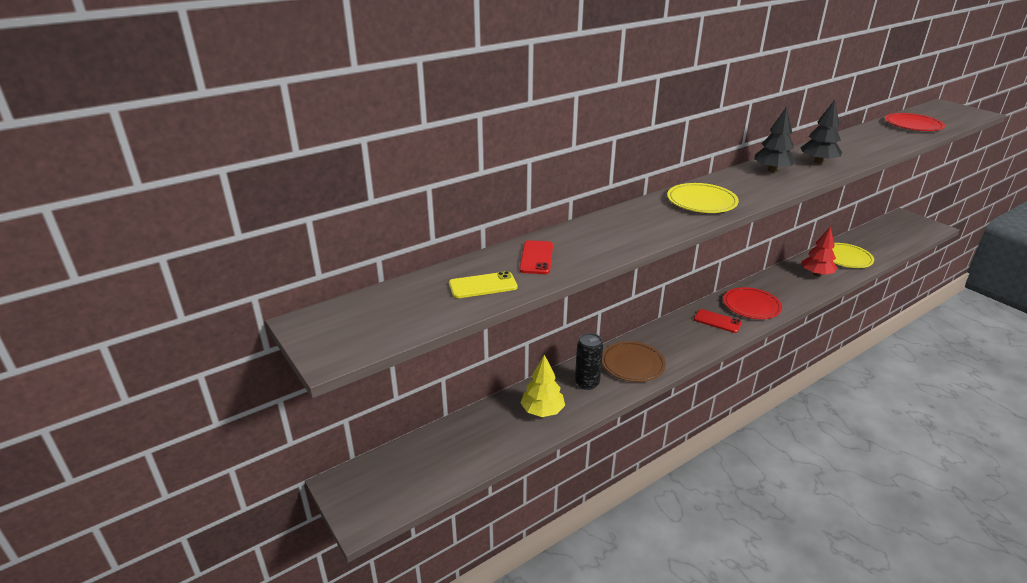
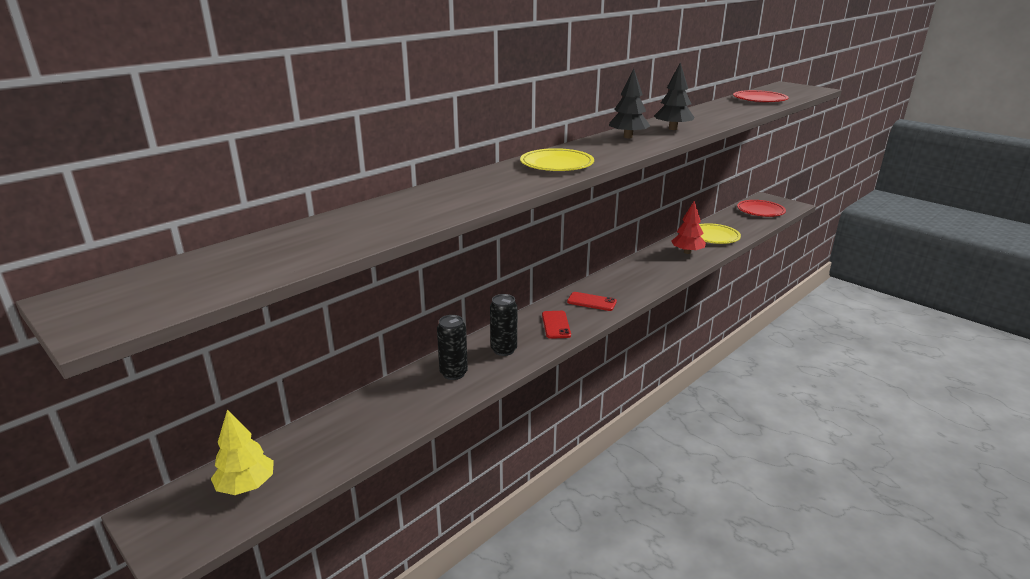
camera: 10 degrees left, 5 degrees down
(483, 285) = (305, 248): yellow phone -> none
(536, 258) = (372, 220): red phone -> red phone (556, 325)
(542, 411) = (402, 406): yellow tree -> yellow tree (246, 486)
(632, 364) = (504, 350): brown plate -> black can
(751, 306) = (625, 285): red plate -> red plate (760, 210)

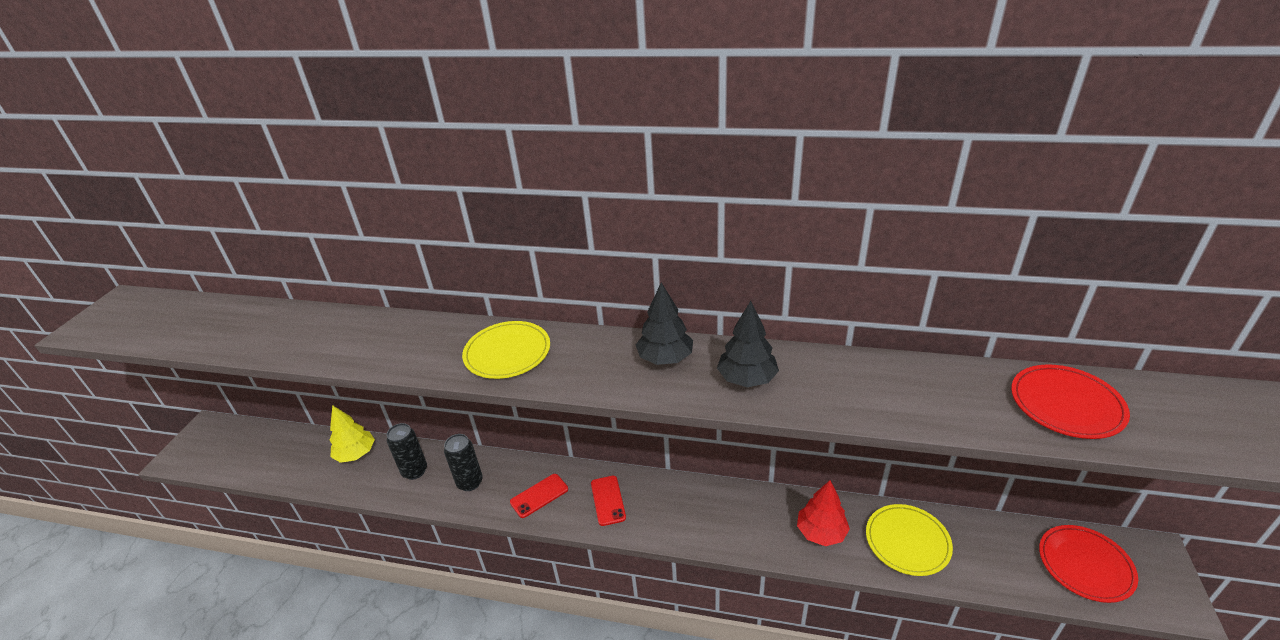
camera: 60 degrees right, 10 degrees up
(246, 486) = (239, 448): yellow tree -> yellow tree (356, 454)

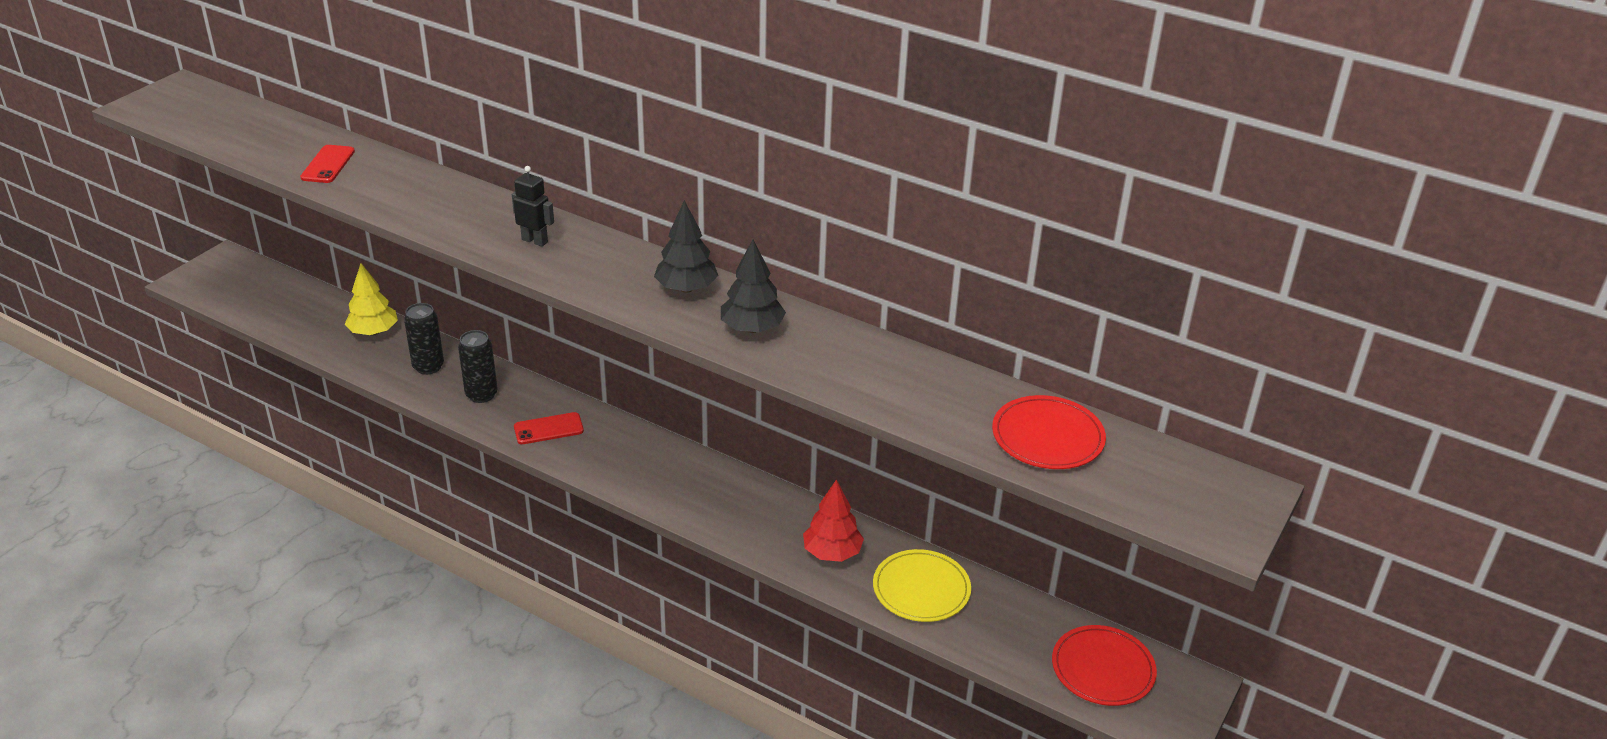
camera: 15 degrees right, 0 degrees up
(507, 352) = (535, 241): yellow plate -> black robot
(608, 500) = (620, 455): red phone -> red phone (328, 164)

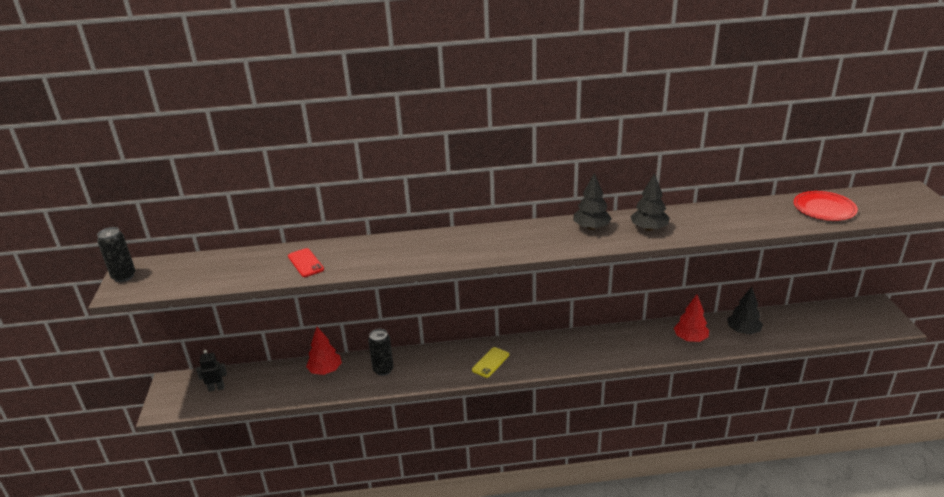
camera: 35 degrees left, 5 degrees down
(373, 332) = (325, 370): yellow tree -> red tree
(481, 395) = (432, 367): black can -> black can (124, 276)
(535, 241) = (485, 243): black robot -> black robot (216, 388)
(548, 429) = (490, 362): red phone -> yellow phone
(921, 589) = (743, 331): yellow plate -> black tree
(1103, 669) = (844, 319): red plate -> none

